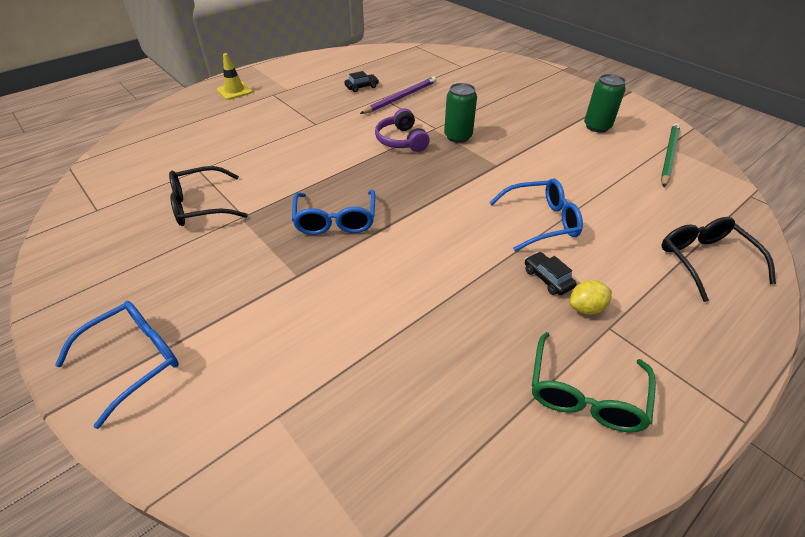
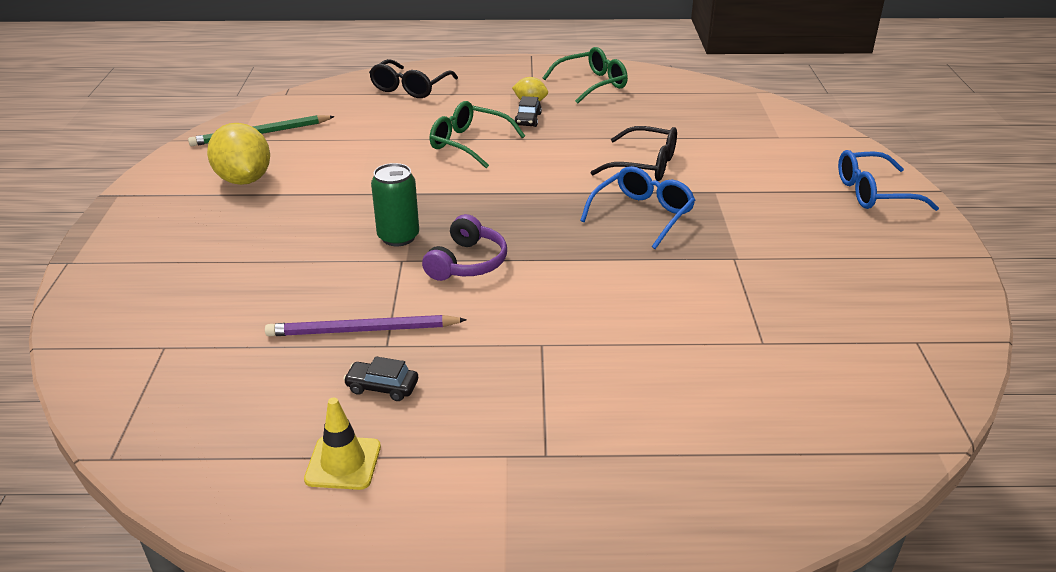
camera: 140 degrees left, 10 degrees down
(202, 205) = (777, 289): black glasses -> black glasses (644, 165)
(234, 91) = (610, 510): yellow traffic cone -> yellow traffic cone (343, 463)
(540, 221) = (469, 143): blue glasses -> green glasses
(597, 126) = (244, 180): green can -> yellow lemon

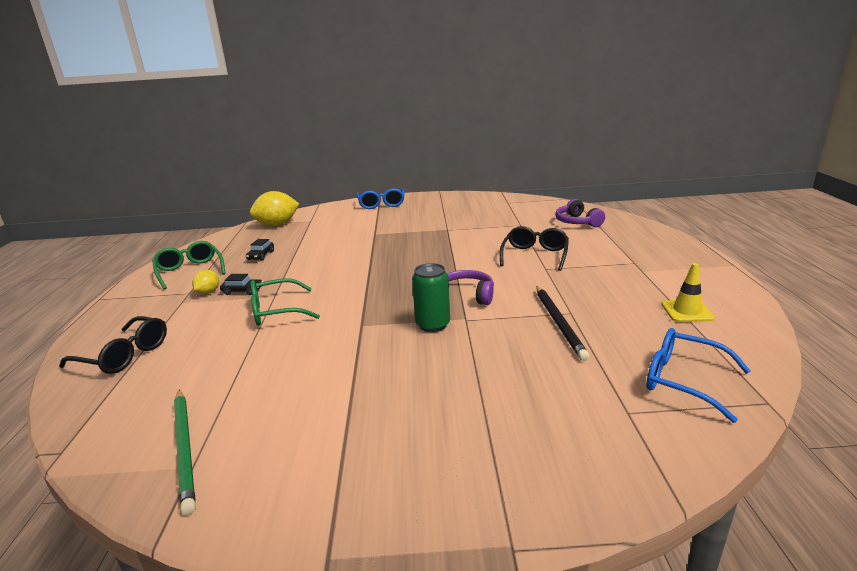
camera: 90 degrees left, 10 degrees down
(244, 180) = (312, 434): yellow lemon -> yellow lemon (277, 225)
(362, 330) = (559, 323): purple pencil -> black pencil
(382, 387) = (613, 308): black car -> black car (261, 255)
(469, 143) = (277, 311): green glasses -> green glasses turned 45 degrees clockwise
(642, 215) = (401, 250): blue glasses -> blue glasses (684, 381)
(644, 165) = (336, 251): black glasses -> black glasses (535, 255)
(782, 424) = (577, 222): none -> purple headphones

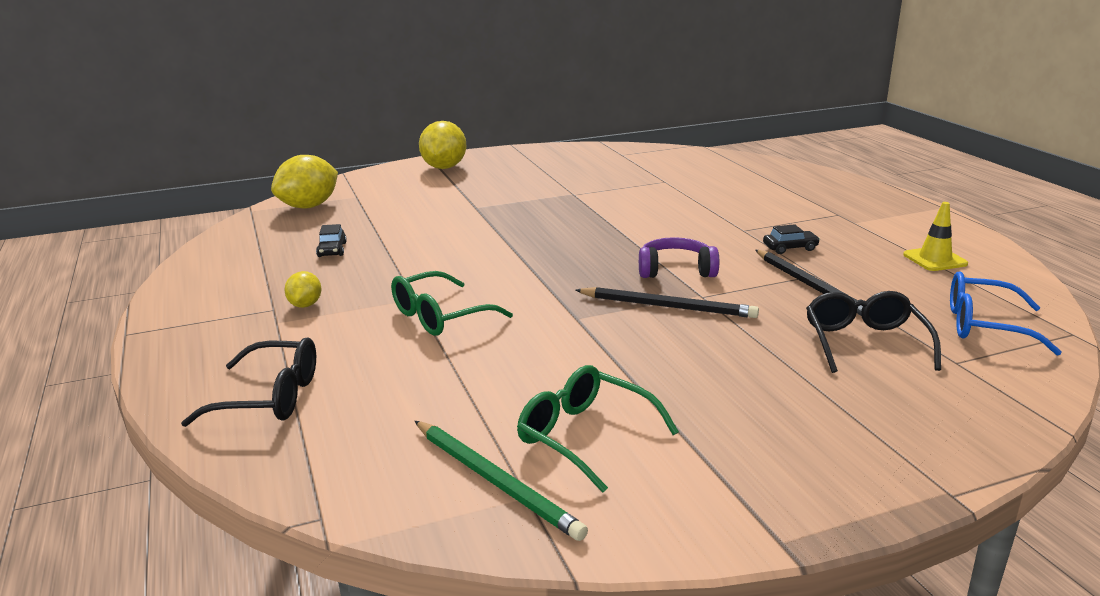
camera: 20 degrees left, 0 degrees up
(190, 271) = (239, 281): green glasses -> green glasses (586, 436)
(243, 291) = (358, 297): black car -> black car (790, 248)
(381, 204) = (444, 167): blue glasses -> yellow lemon
(433, 325) = (668, 306): green can -> black pencil
(535, 255) = (717, 216): black glasses -> black glasses (865, 343)
(577, 222) = (733, 173): purple headphones -> none

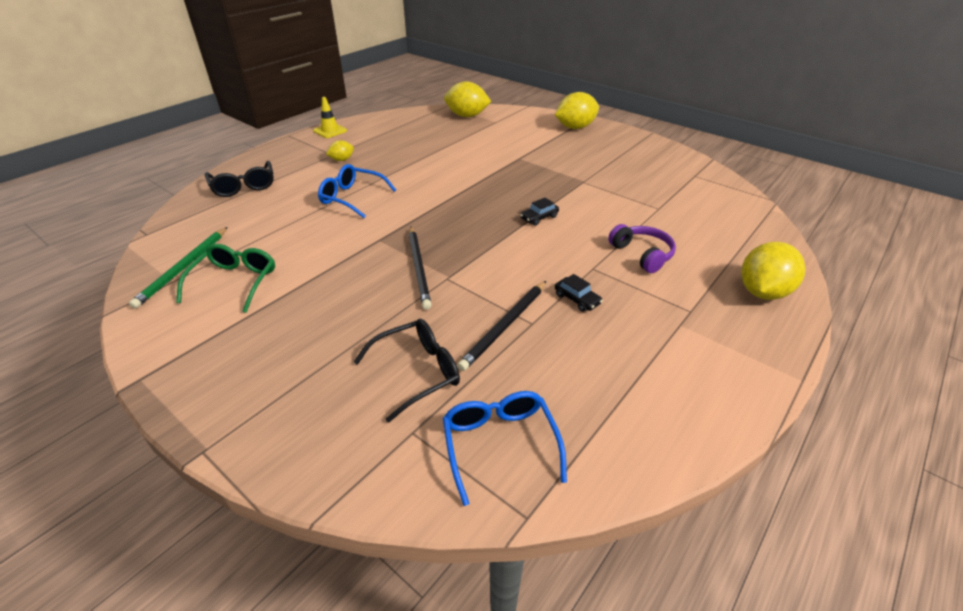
camera: 60 degrees right, 15 degrees up
(332, 250) = (414, 142): black car -> black car (539, 218)
(441, 316) = (352, 198): green glasses -> blue glasses
(676, 270) = (482, 256): purple headphones -> purple headphones (642, 254)
(829, 186) = (762, 292): none -> yellow lemon
(935, 259) = (635, 391): yellow traffic cone -> yellow traffic cone (330, 131)

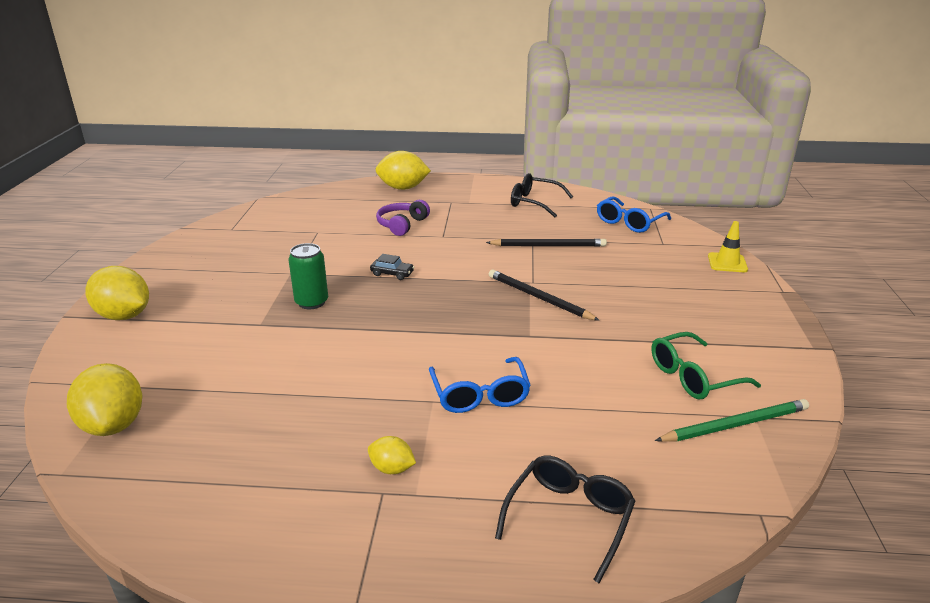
camera: 125 degrees left, 10 degrees down
(330, 131) = (287, 566): yellow traffic cone -> yellow traffic cone (727, 263)
(417, 372) = (629, 257): black glasses -> black glasses (535, 203)
(419, 268) = (538, 298): black pencil -> black pencil turned 90 degrees counterclockwise
(528, 178) = (311, 302): none -> green can
(577, 299) = (487, 232): black car -> none

